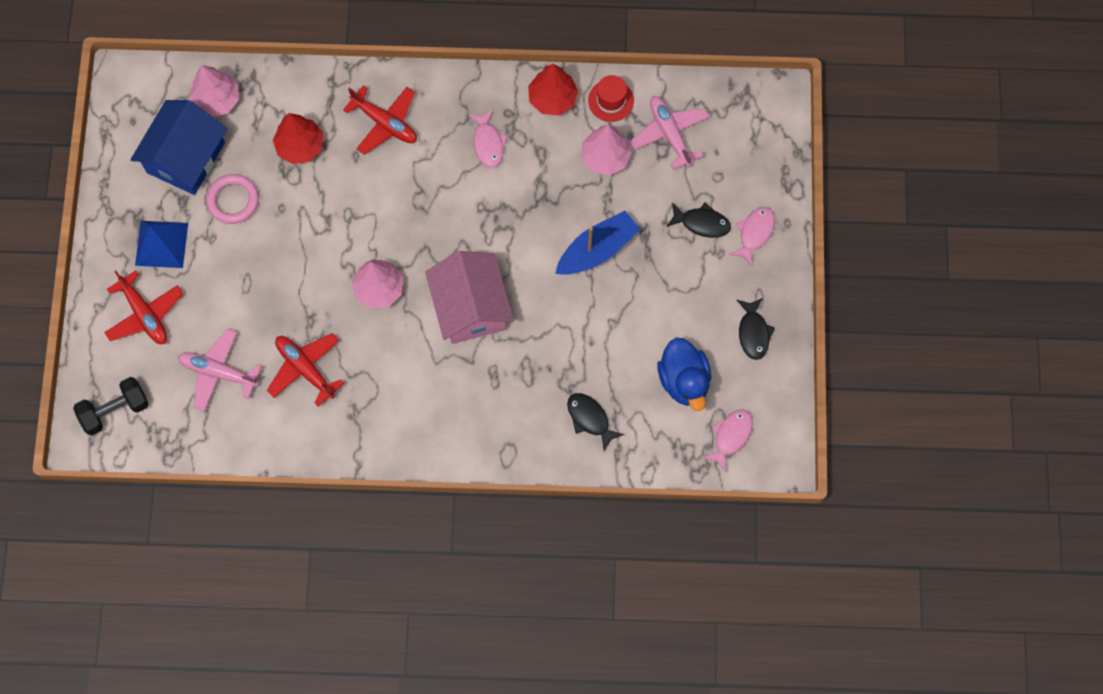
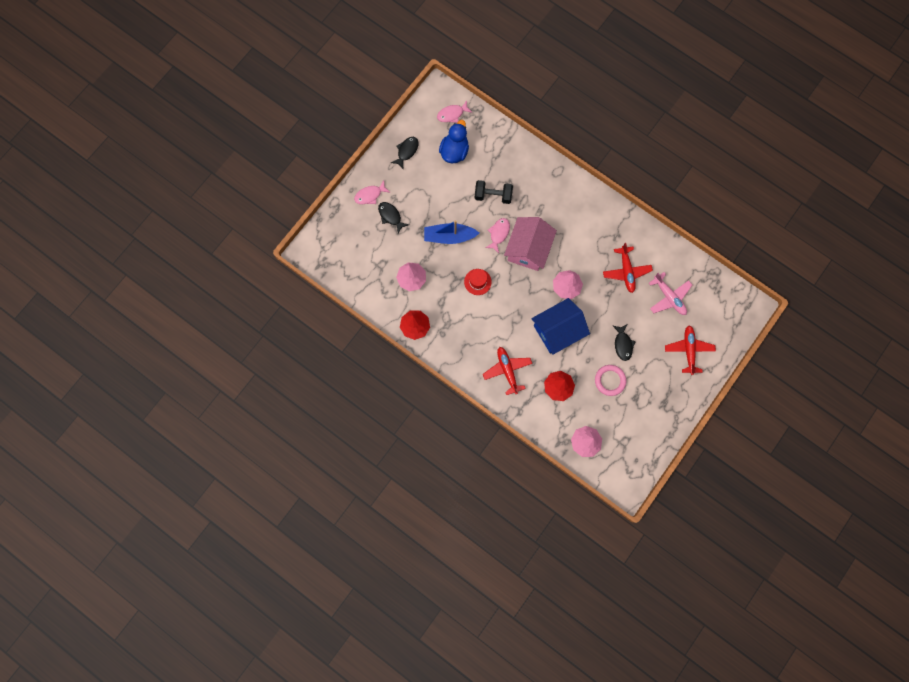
camera: 145 degrees left, 5 degrees up
(115, 410) = (730, 311): black dumbbell -> black dumbbell (493, 195)
(161, 244) = (659, 381): blue pyramid -> none
(186, 157) = (620, 420): blue house -> blue house (558, 330)
(488, 143) = (463, 324): pink fish -> pink fish (498, 234)
(590, 419) = (509, 162): black fish -> black fish (623, 344)
(611, 100) = (387, 306): red hat -> red hat (477, 282)
(670, 134) = (372, 269): pink plane -> none

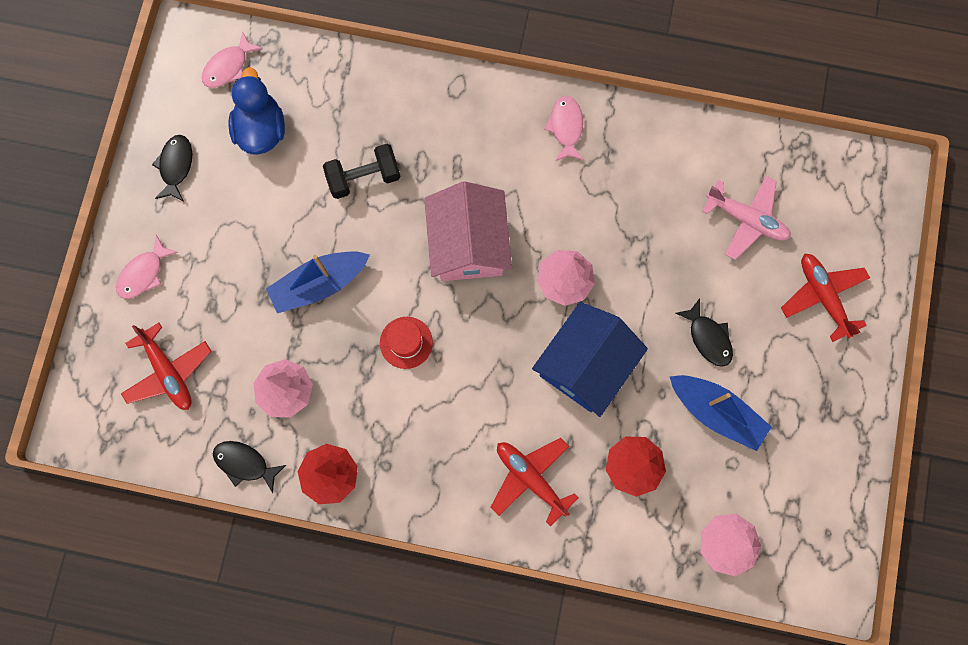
camera: 25 degrees left, 0 degrees up
(390, 216) = (198, 294): black fish -> black fish (245, 463)
(498, 234) = (404, 240): pink fish -> pink fish (566, 127)
(610, 380) = (716, 412): pink ring -> blue boat
(626, 271) = (654, 207): red plane -> red plane (168, 372)

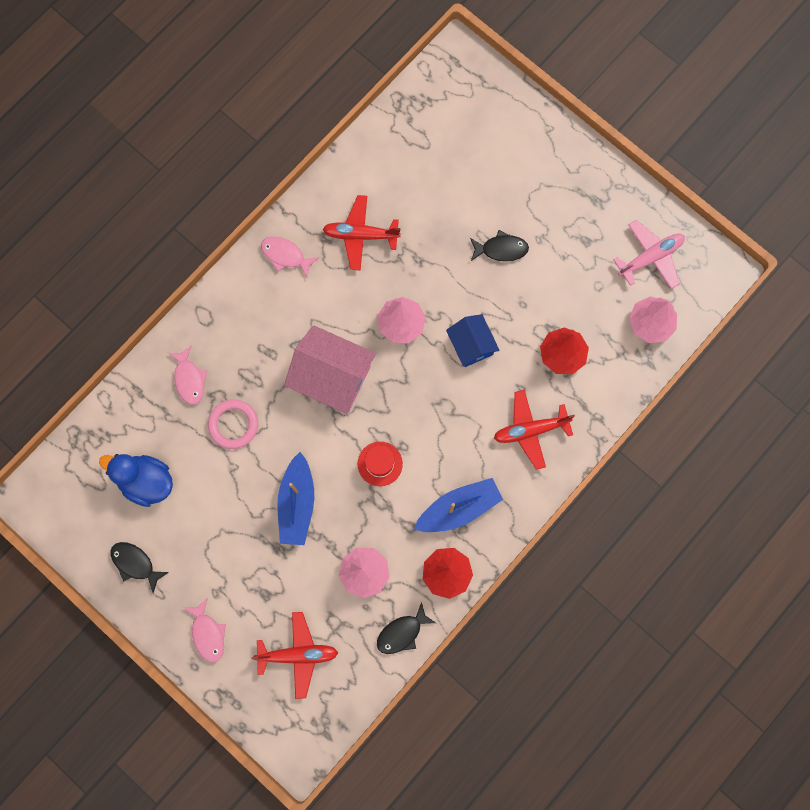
camera: 60 degrees left, 0 degrees up
(228, 67) = (78, 479): pink fish -> pink fish (189, 379)
(364, 178) = (233, 424): black dumbbell -> pink ring
(585, 365) = (471, 345): blue house -> blue house, size x0.60
(716, 412) = (557, 275): blue boat -> blue boat (458, 508)
(746, 219) = (431, 172): pink plane -> pink plane (650, 257)
(823, 296) = (517, 154): red plane -> red plane (361, 235)

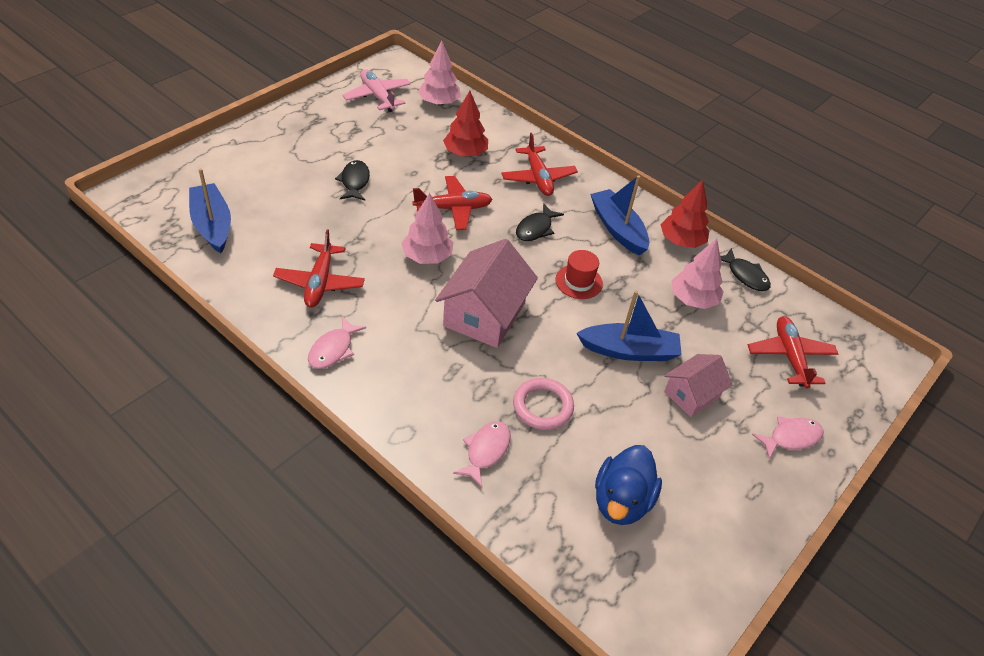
camera: 95 degrees left, 30 degrees down
(135, 564) = (727, 514): black fish -> black fish (535, 228)
(189, 379) = (486, 451): pink fish -> pink fish turned 45 degrees counterclockwise
(250, 553) = (692, 394): none -> pink house
(425, 135) = (212, 225): none -> blue boat
(471, 345) = (453, 208): blue house -> red plane

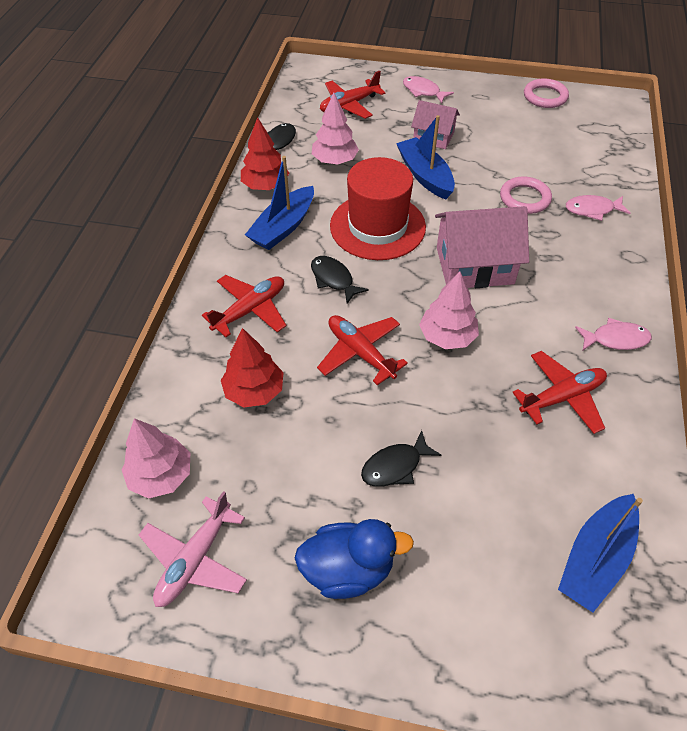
camera: 115 degrees left, 5 degrees up
(535, 228) = (333, 279): black fish -> black fish turned 135 degrees counterclockwise
(579, 282) = (377, 226): red hat -> red hat, size x2.03
(621, 501) = (552, 141): blue duck -> blue duck (348, 569)
(721, 563) = (545, 97): none -> pink ring

